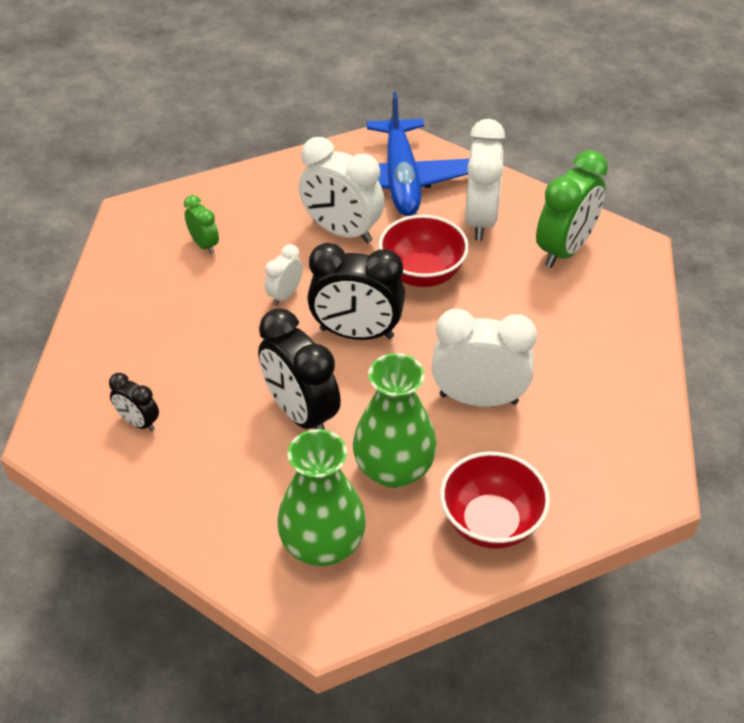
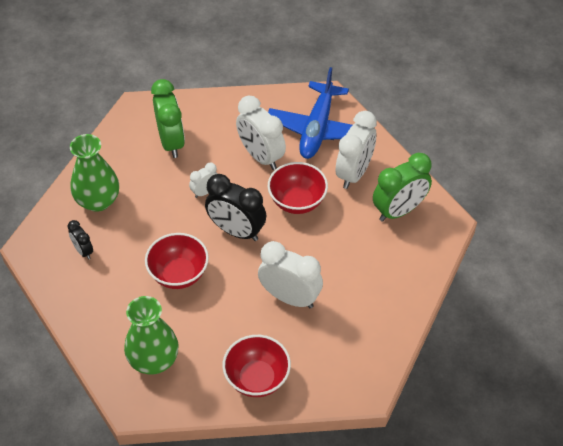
camera: 20 degrees right, 5 degrees up
(204, 245) = (171, 142): green clock -> green clock, size x1.95
(301, 413) = (178, 274): black clock -> red bowl
(394, 469) = (216, 327): green vase -> green vase (98, 201)

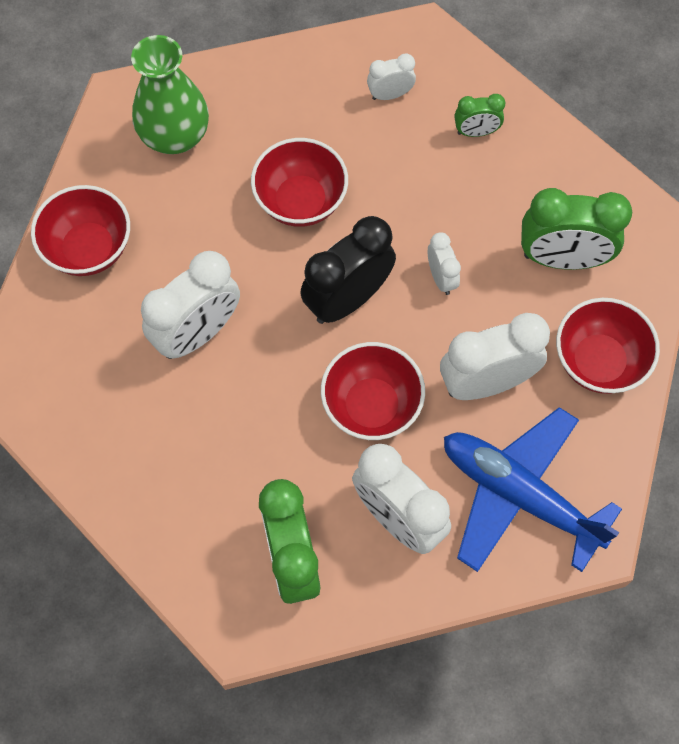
camera: 110 degrees right, 15 degrees up
(83, 251) = (390, 94): black clock -> white clock
(98, 201) = (476, 132): green vase -> green clock
(228, 114) = (598, 361): none -> red bowl

